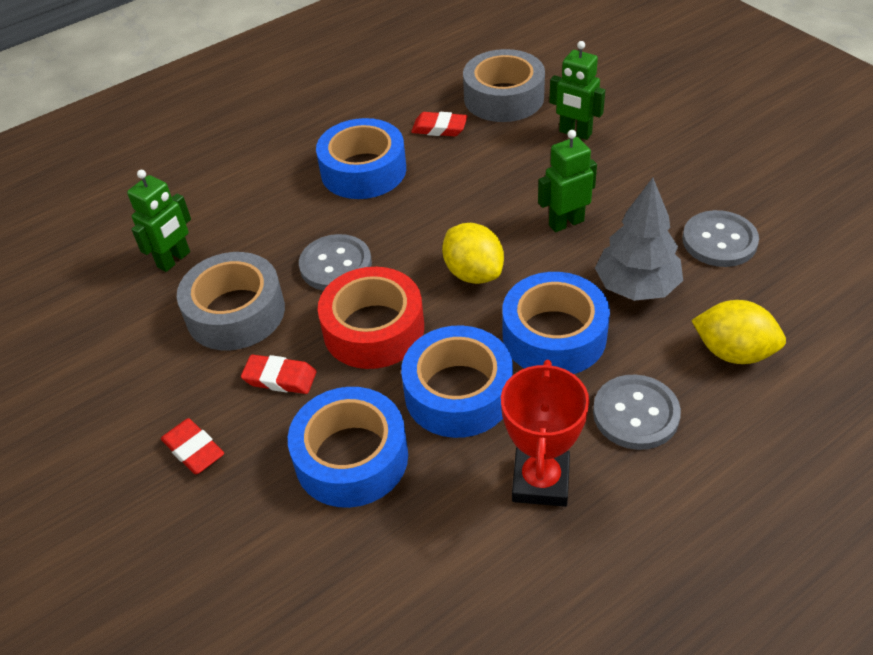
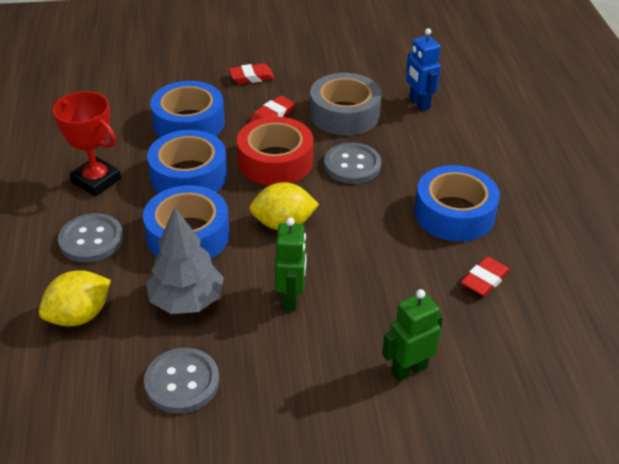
camera: 115 degrees right, 5 degrees down
(174, 260) = (419, 103): green robot -> blue robot
(504, 98) = (507, 346): grey tape -> none

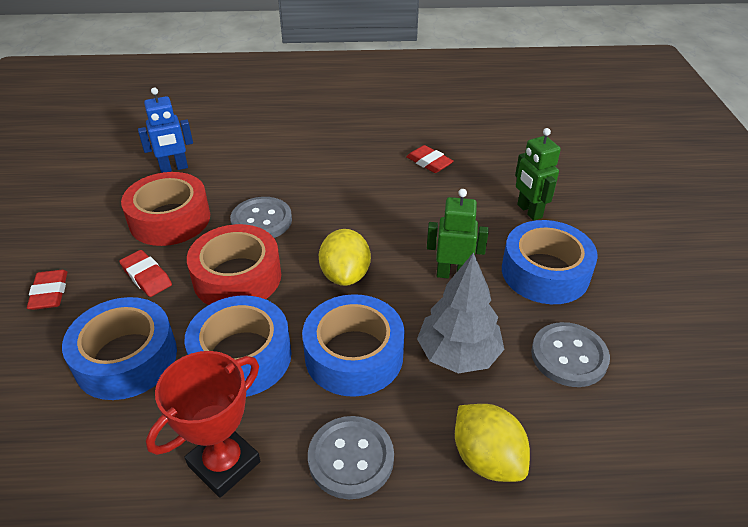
camera: 85 degrees left, 0 degrees up
(344, 114) = (170, 219): grey tape -> red tape
(454, 213) = (347, 167): blue tape -> blue tape (545, 272)

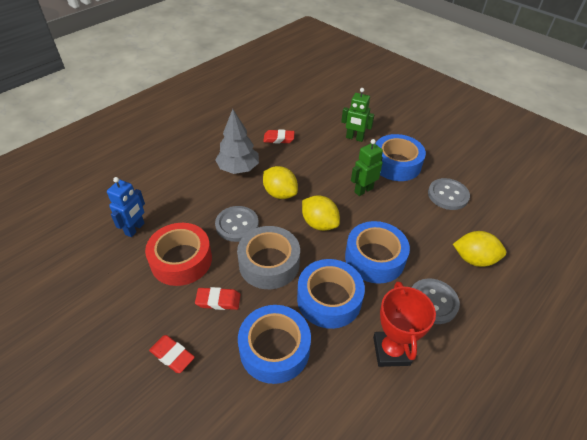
camera: 45 degrees left, 5 degrees up
(237, 277) = (269, 263): red tape -> grey tape
(348, 218) = (280, 193): none -> yellow lemon
(458, 354) = (412, 225): grey tree -> grey tree (238, 168)

